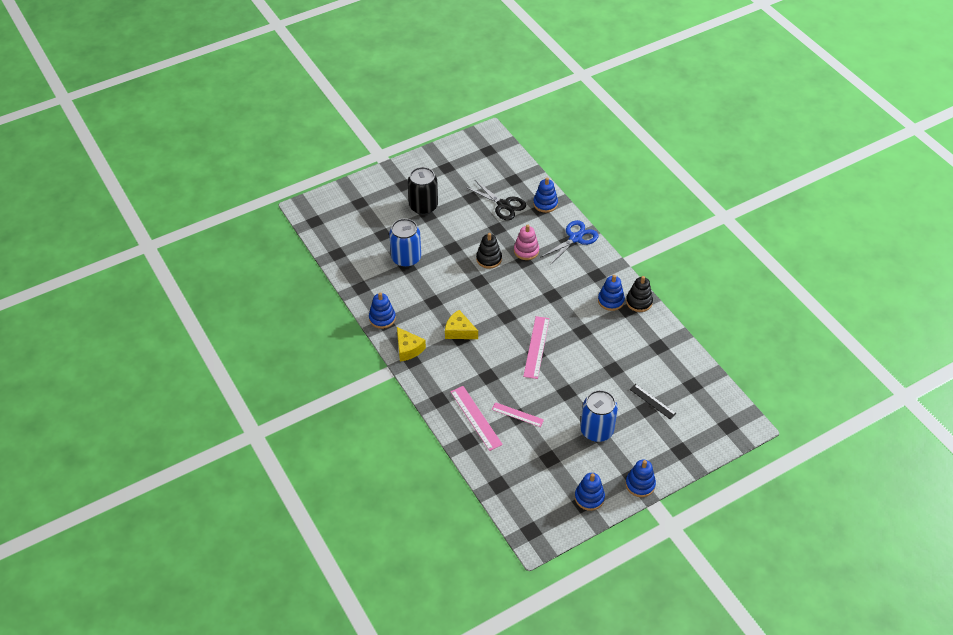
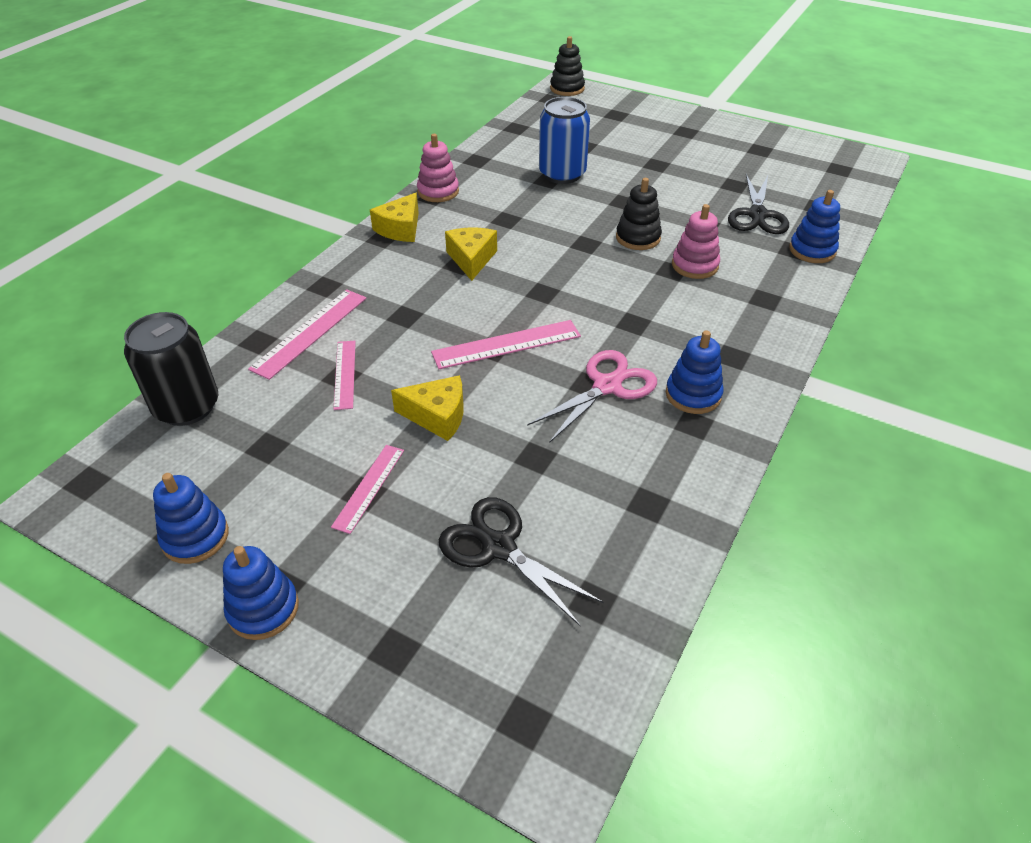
camera: 60 degrees right, 5 degrees down
(382, 318) = (438, 191): blue stacking toy -> pink stacking toy
(423, 206) = (668, 156): black can -> black can (187, 407)
(568, 391) = (437, 416): none -> yellow cheese
(575, 238) = (783, 304): blue scissors -> none
(587, 325) = (607, 386): none -> pink scissors
(596, 430) = (369, 487): blue can -> pink ruler
(639, 302) = (729, 433): black stacking toy -> black stacking toy (567, 88)
(652, 401) = (498, 547): black ruler -> black scissors

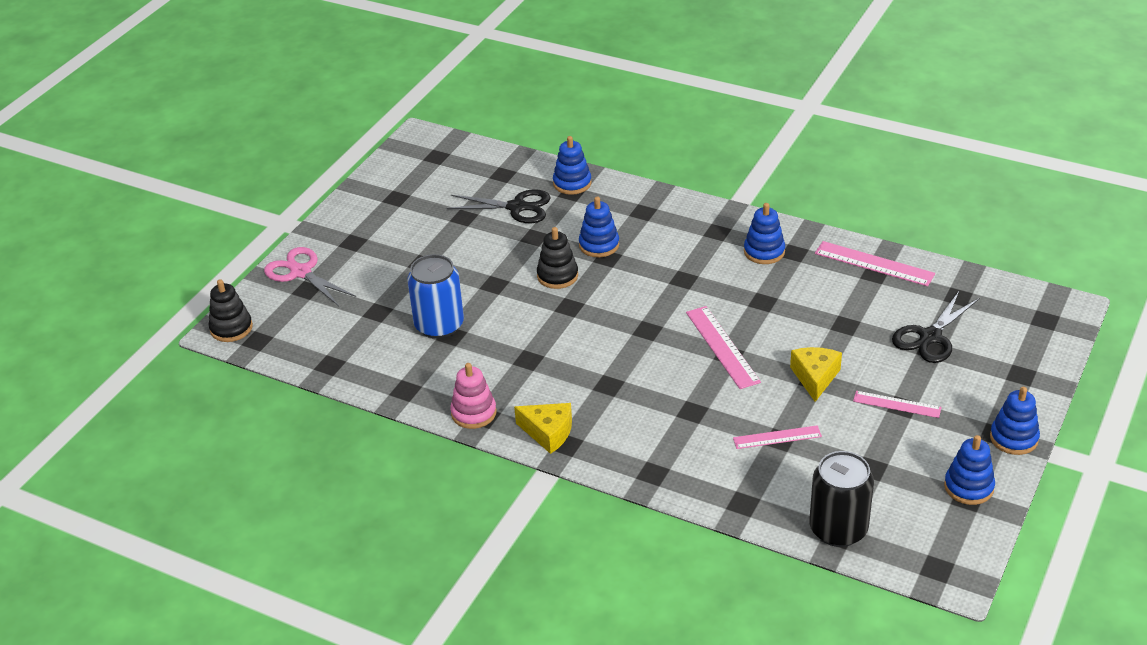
camera: 90 degrees left, 5 degrees down
(310, 332) = (725, 470): pink ruler -> pink ruler (874, 264)
(471, 259) = (599, 377): yellow cheese -> none
(607, 386) = (763, 292): pink scissors -> pink scissors (300, 272)
(694, 265) = (599, 245): pink stacking toy -> blue stacking toy

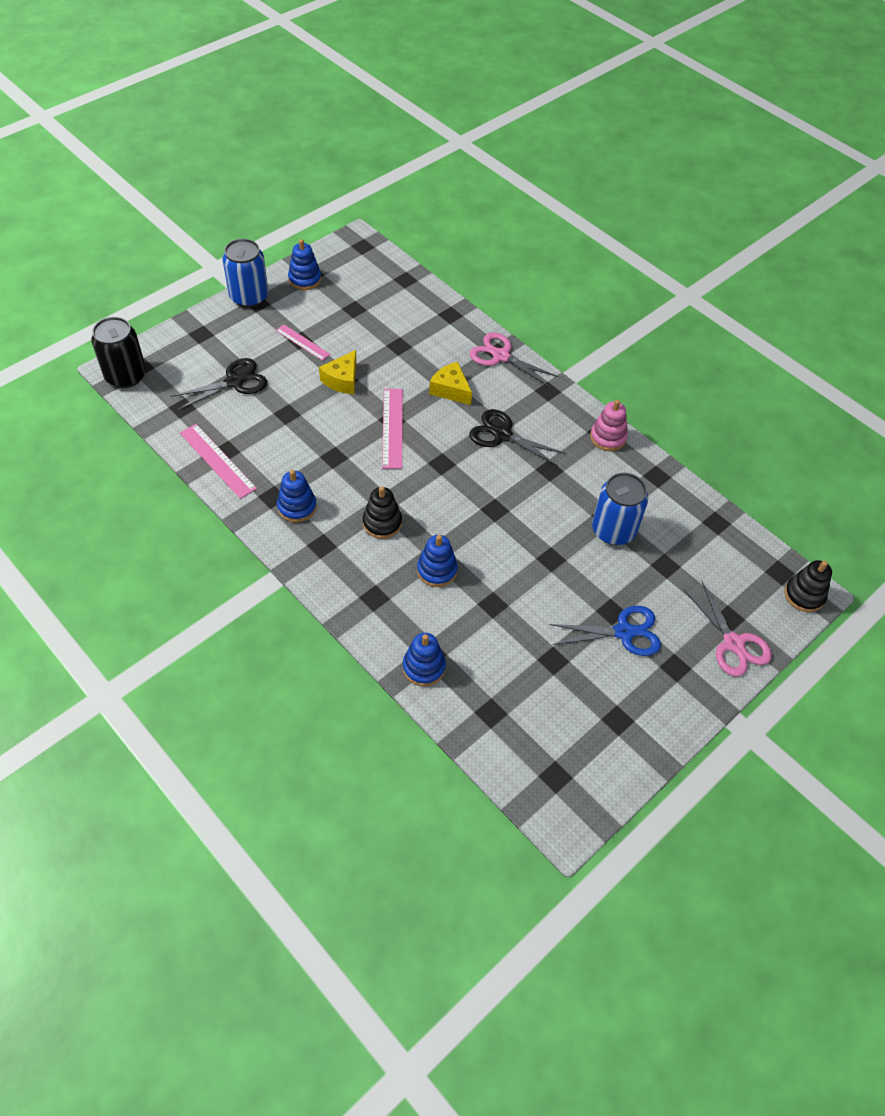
camera: 165 degrees left, 15 degrees up
(405, 252) = (624, 632): none -> blue scissors
(517, 207) = (494, 653): black scissors -> black scissors (502, 435)
(548, 432) = (557, 403): yellow cheese -> yellow cheese (450, 390)
(557, 276) = (490, 547): black stacking toy -> black stacking toy (382, 523)
(646, 468) = (500, 356): none -> pink scissors
(777, 437) = (400, 347): pink ruler -> none
(838, 529) = (402, 282): black can -> black can (126, 376)
(1014, 438) = (249, 297): blue stacking toy -> blue can

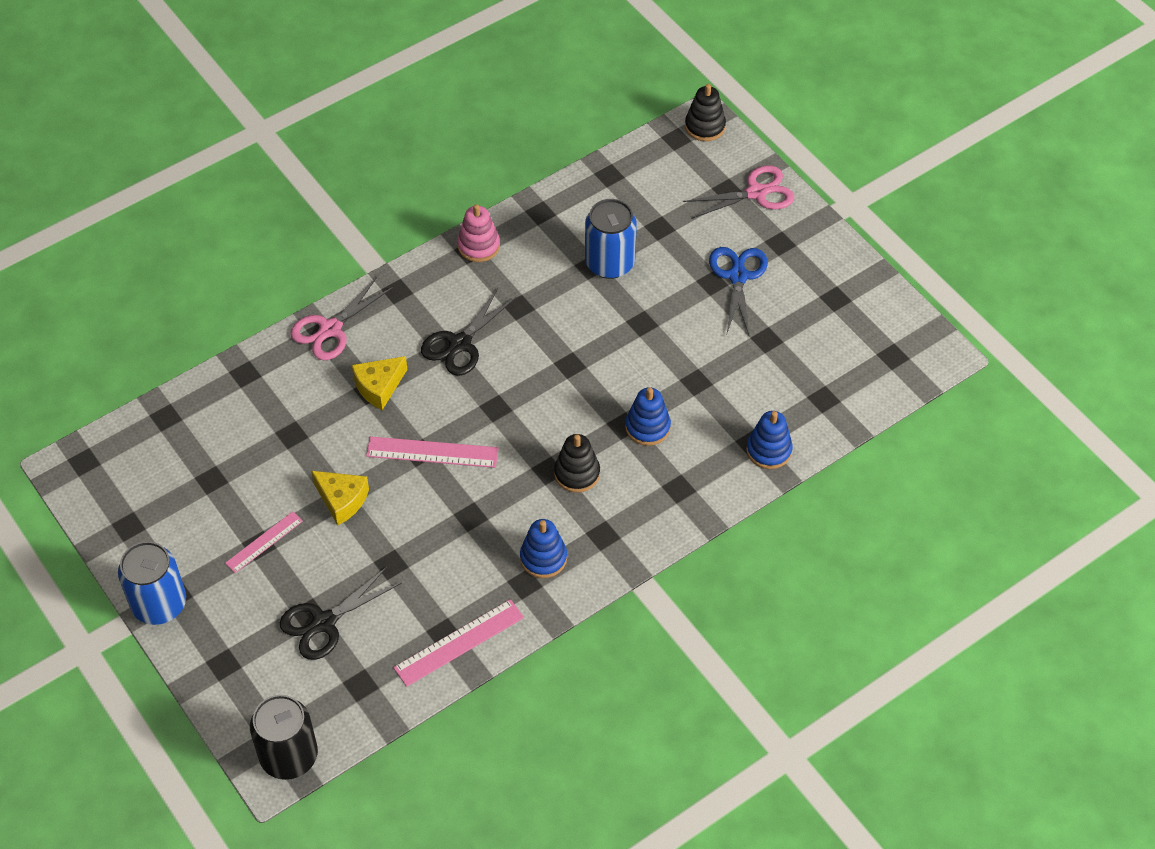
camera: 80 degrees left, 0 degrees up
(235, 382) = (324, 623): black scissors -> black scissors turned 105 degrees counterclockwise
(305, 279) = (138, 535): blue stacking toy -> none

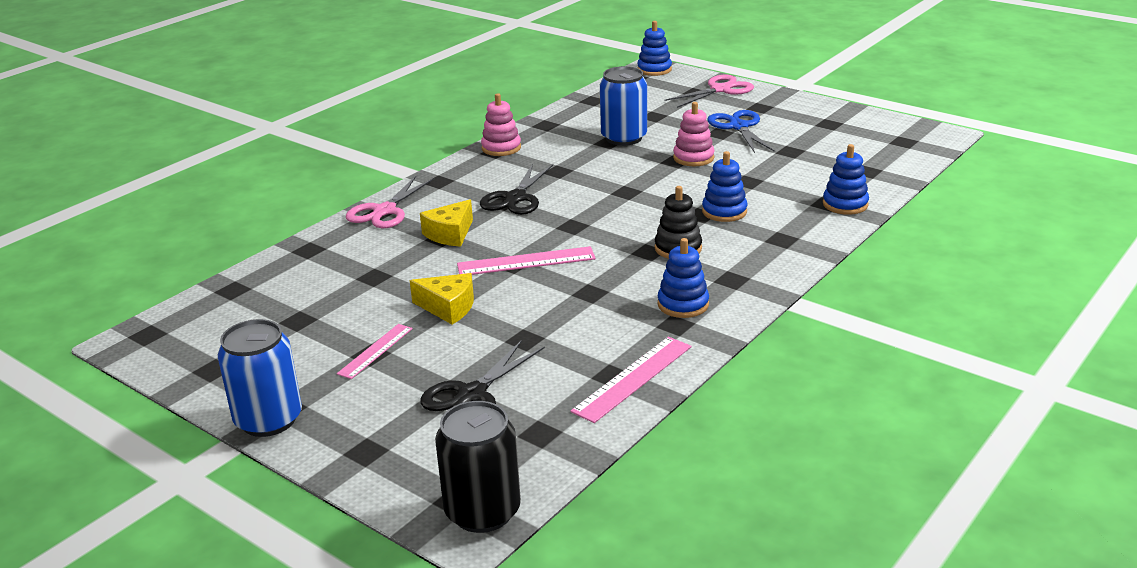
camera: 15 degrees left, 25 degrees down
(663, 323) = (693, 158): none -> pink stacking toy
(705, 126) = (654, 69): black stacking toy -> blue stacking toy

